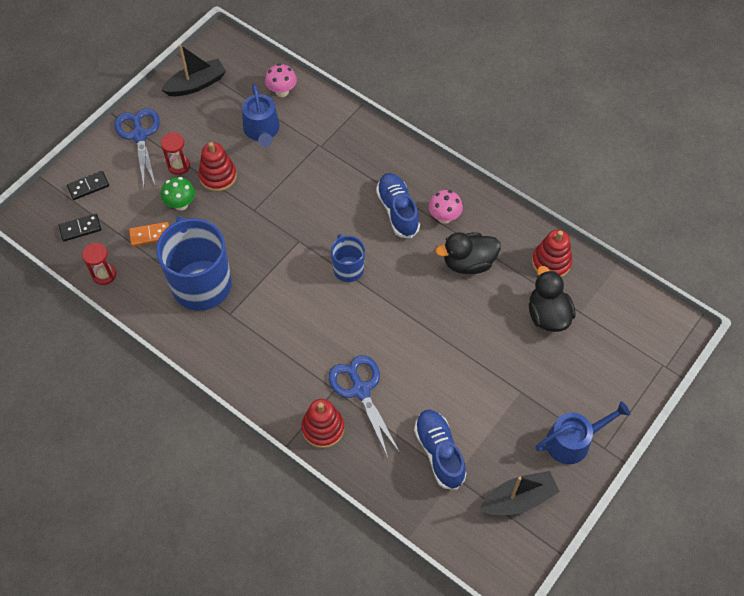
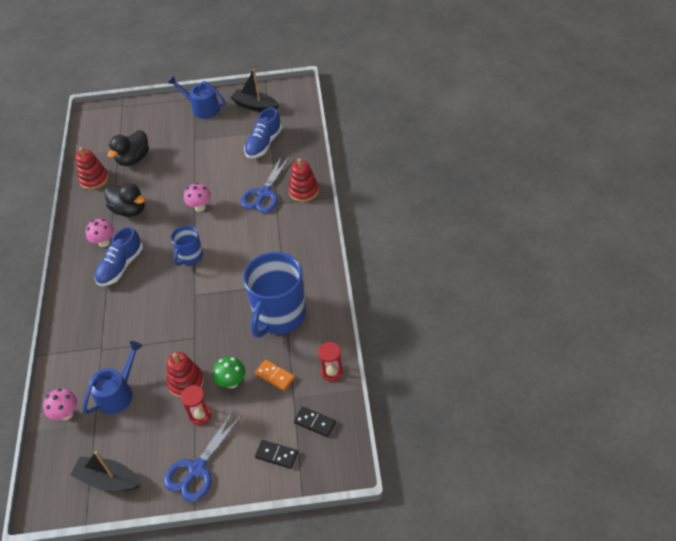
camera: 130 degrees left, 10 degrees down
(405, 321) = (200, 207): none -> pink mushroom

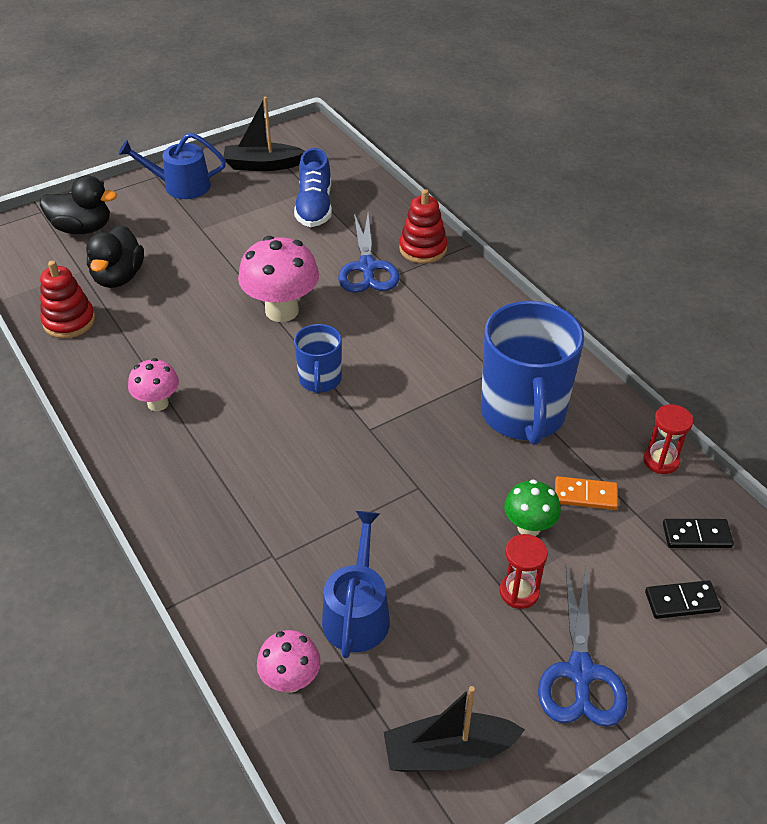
camera: 30 degrees left, 5 degrees down
(121, 266) = (214, 428): blue shoe -> none
(129, 210) = (166, 346): black duck -> black duck (82, 228)
(186, 382) = (458, 554): red stacking toy -> none
(200, 207) = (282, 311): pink mushroom -> pink mushroom, size x1.74

